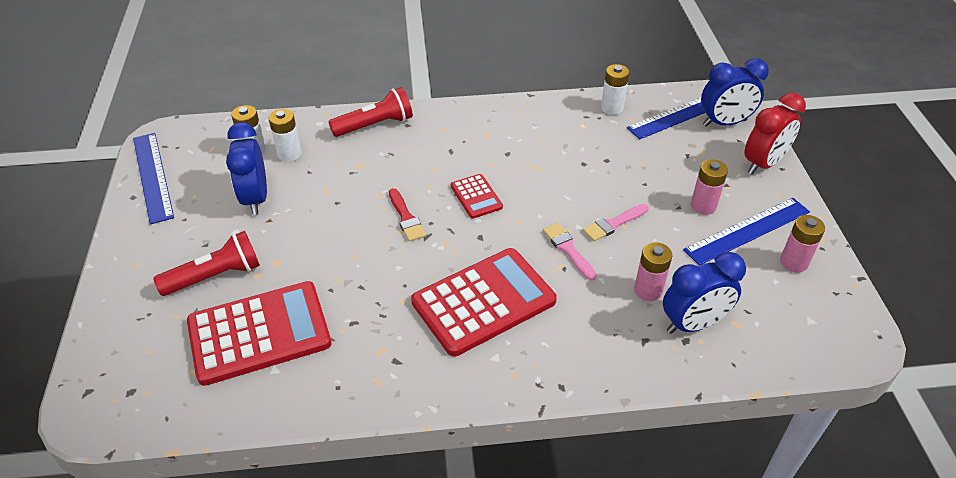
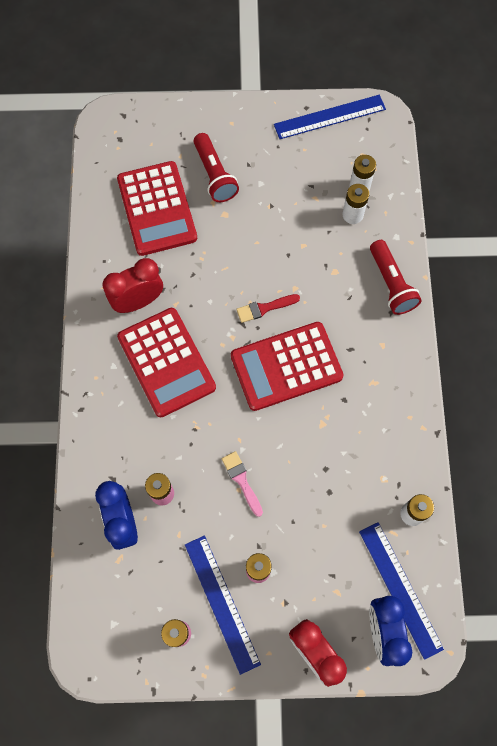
camera: 95 degrees right, 25 degrees up
(255, 198) = (297, 194): blue clock -> none
(401, 339) = (138, 301): none -> red clock
(476, 196) = (286, 366): red calculator -> red calculator, size x2.08
(568, 249) = (215, 436): pink brush -> none

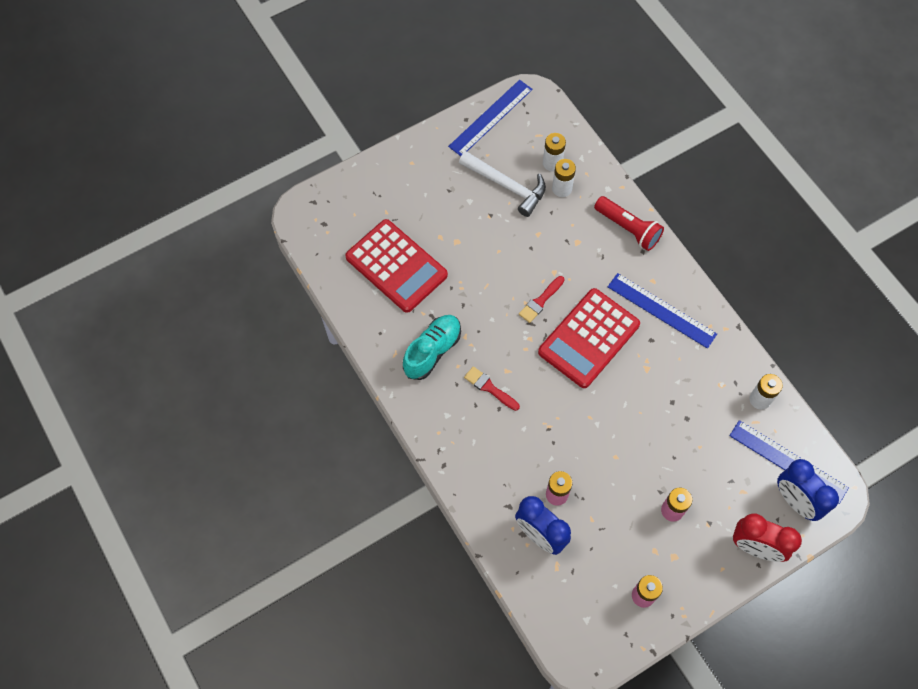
camera: 30 degrees left, 5 degrees down
(138, 301) = (432, 351): red clock -> turquoise shoe
(166, 362) = (489, 388): red calculator -> red brush
(215, 175) = (427, 213): red flashlight -> none
(222, 603) = (661, 552): blue ruler -> blue ruler (661, 310)
(242, 480) = (613, 448): pink brush -> none
(303, 186) = (506, 186): none -> white hammer

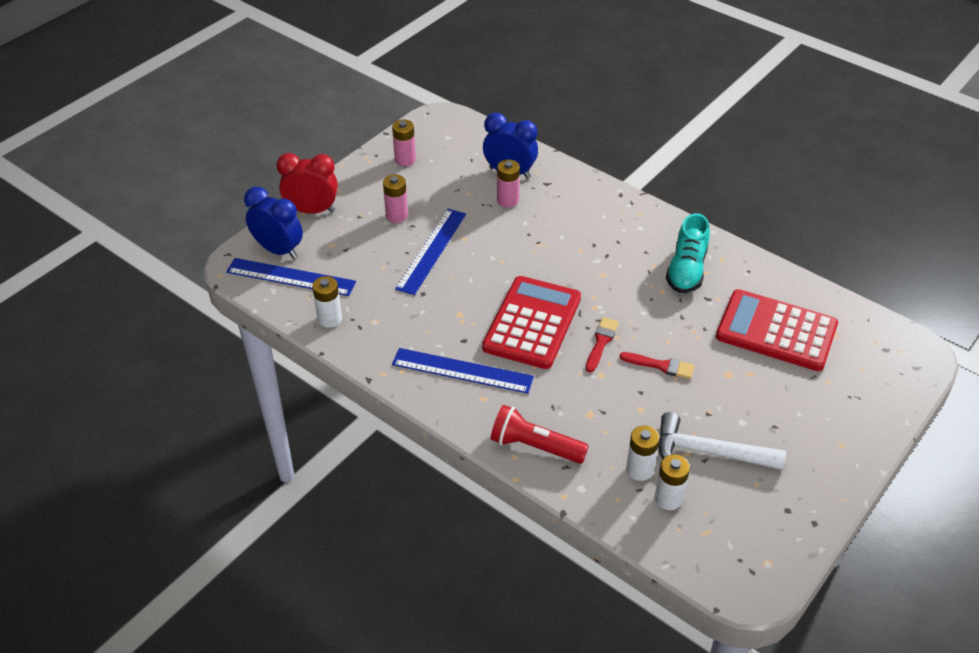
camera: 160 degrees right, 20 degrees down
(489, 388) = (612, 257): red brush -> red brush (661, 366)
(491, 118) = (783, 535): blue ruler -> blue ruler (431, 250)

